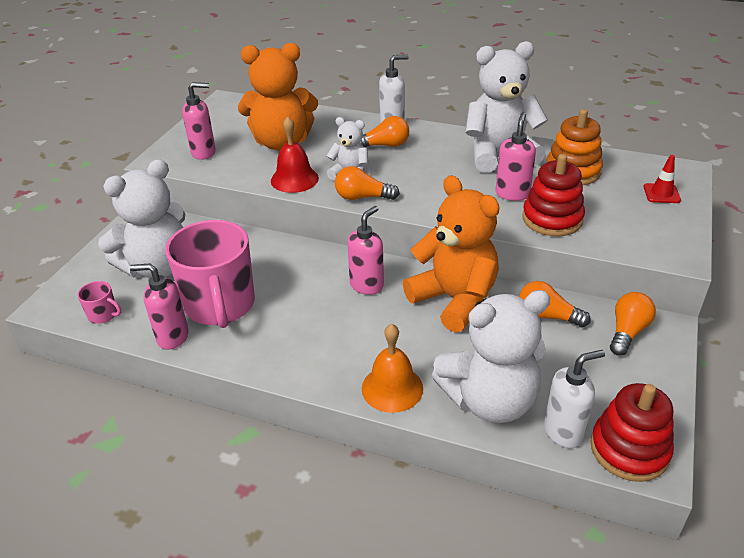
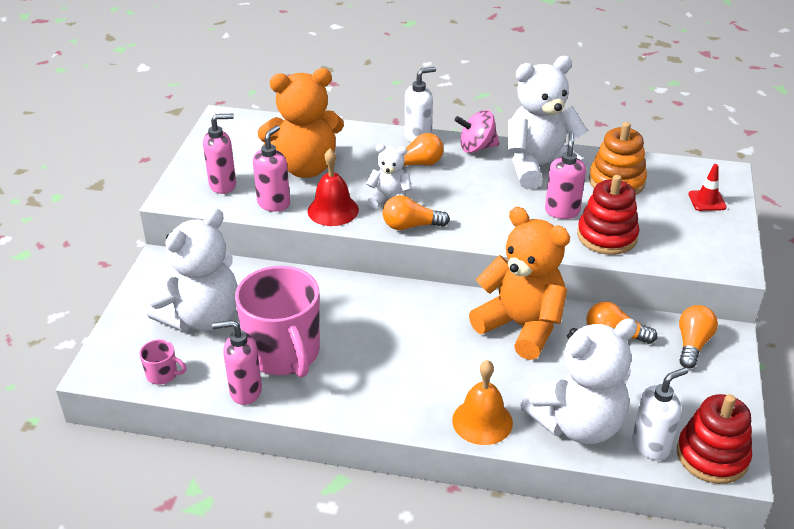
camera: 10 degrees left, 0 degrees up
(367, 285) = (429, 318): pink soap dispenser -> pink soap dispenser (274, 203)
(444, 135) = (476, 147): none -> pink spinning top

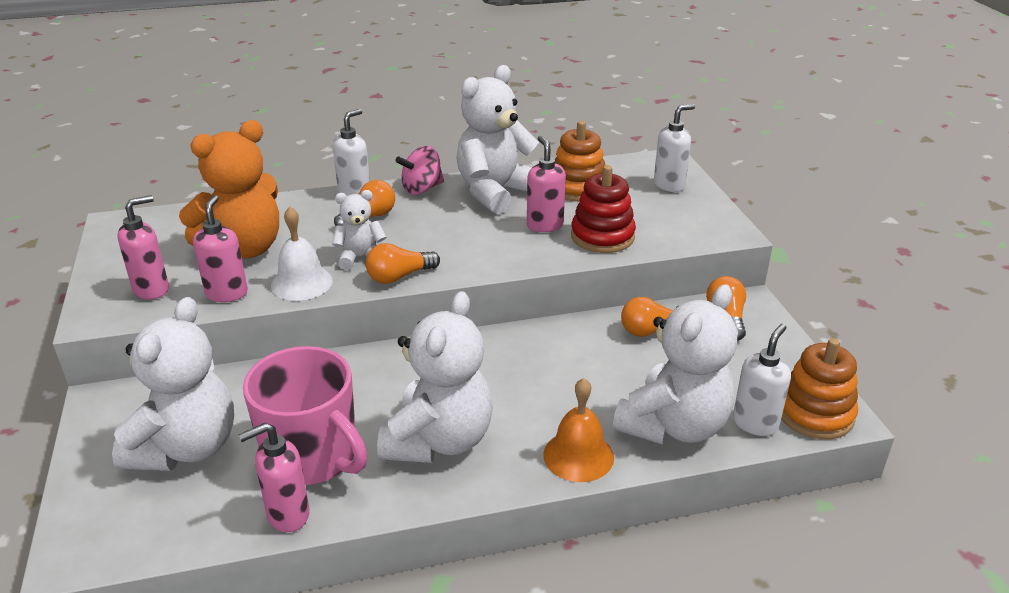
camera: 25 degrees left, 5 degrees down
(162, 374) = (167, 531): pink mug -> none
(333, 210) = (301, 283): red bell -> white bell
(381, 372) = (439, 440): none -> white teddy bear
(521, 326) = (557, 349): orange teddy bear -> none
(707, 201) = (669, 185): red traffic cone -> white soap dispenser
(712, 456) = (814, 413): red stacking toy -> orange stacking toy

